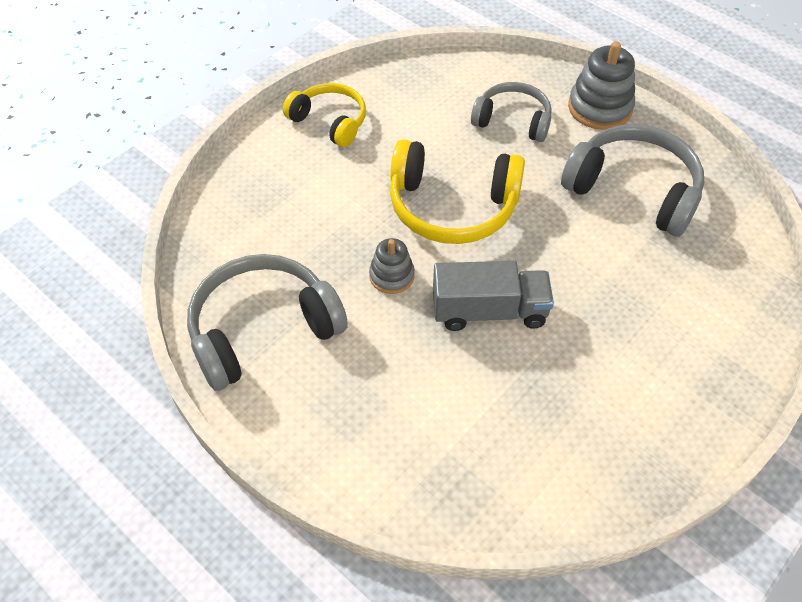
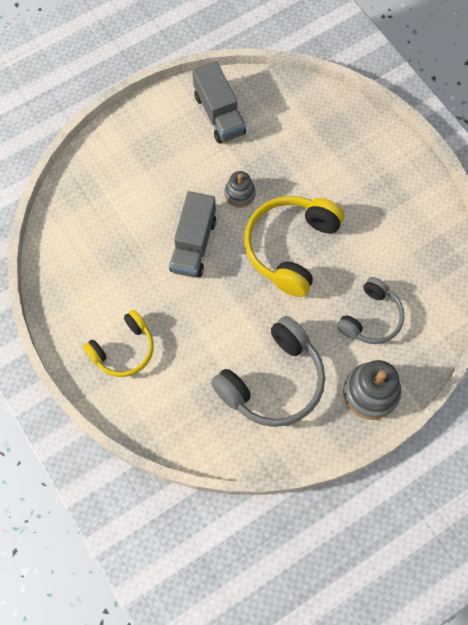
camera: 105 degrees right, 15 degrees up
(263, 330) = (219, 114): grey headphones -> grey truck
(329, 122) = (399, 186): yellow headphones -> yellow headphones (123, 349)

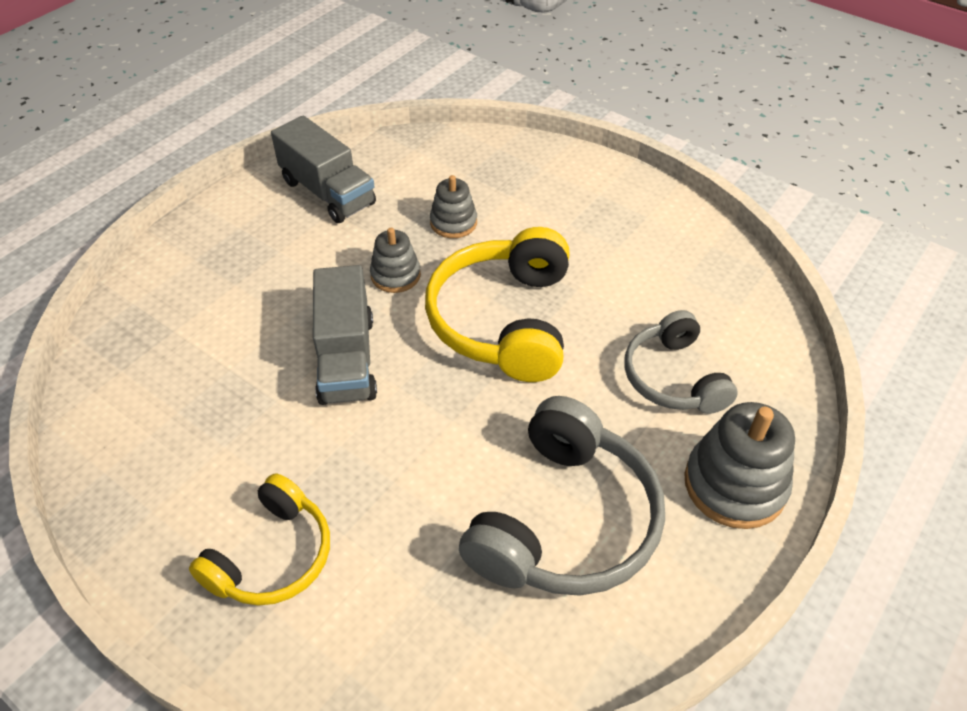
camera: 20 degrees left, 20 degrees down
(288, 164) = (453, 223): none -> grey stacking toy
(371, 318) = (674, 377): grey headphones -> grey headphones turned 150 degrees clockwise

